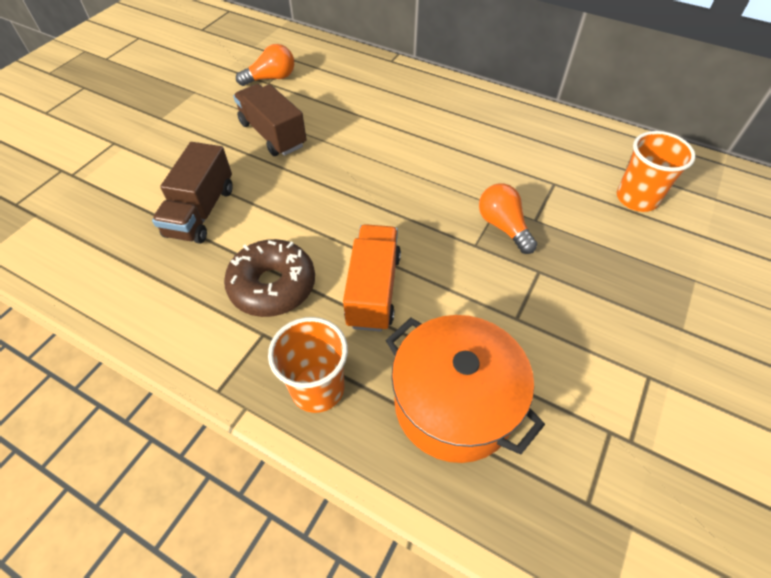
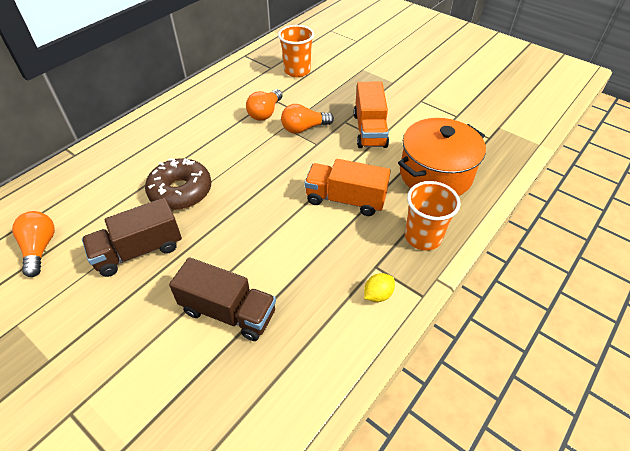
camera: 80 degrees left, 5 degrees down
(220, 339) = (377, 295): none -> yellow lemon
(272, 286) = (330, 258): brown donut -> brown donut (181, 191)
(519, 182) = (265, 113): none -> orange light bulb
(531, 304) = (369, 130): none -> orange truck

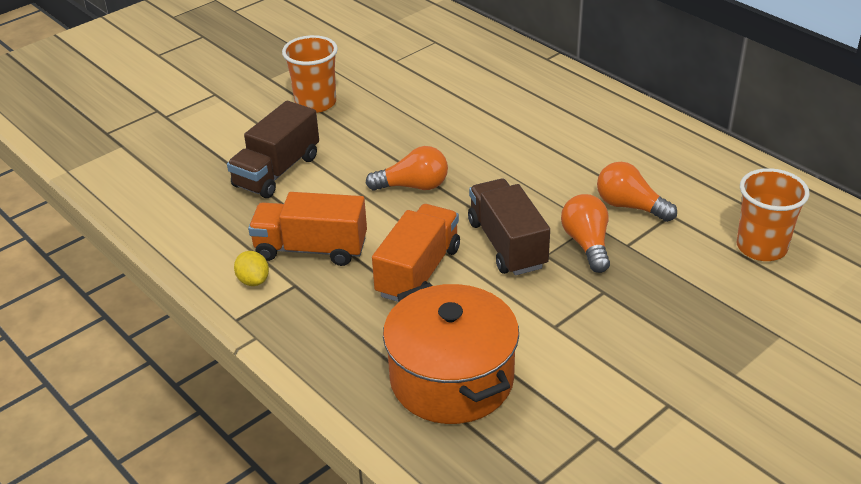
camera: 100 degrees right, 10 degrees down
(40, 248) = (401, 57): orange light bulb -> orange light bulb (413, 186)
(139, 251) = (379, 113): brown truck -> brown truck (507, 244)
(181, 191) = (465, 135): brown donut -> none
(369, 130) = (577, 318): orange truck -> orange truck (311, 249)
(423, 237) = (327, 338): orange cup -> orange cup (315, 103)

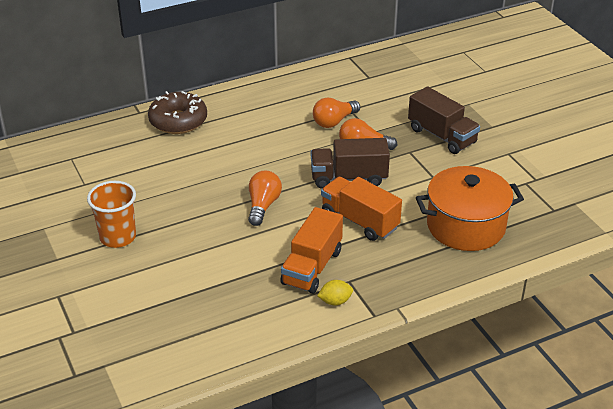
camera: 75 degrees left, 0 degrees up
(277, 171) = (203, 272): brown truck -> brown truck (442, 136)
(547, 87) = (178, 121): none -> brown donut
(761, 247) = (394, 88): orange cup -> none

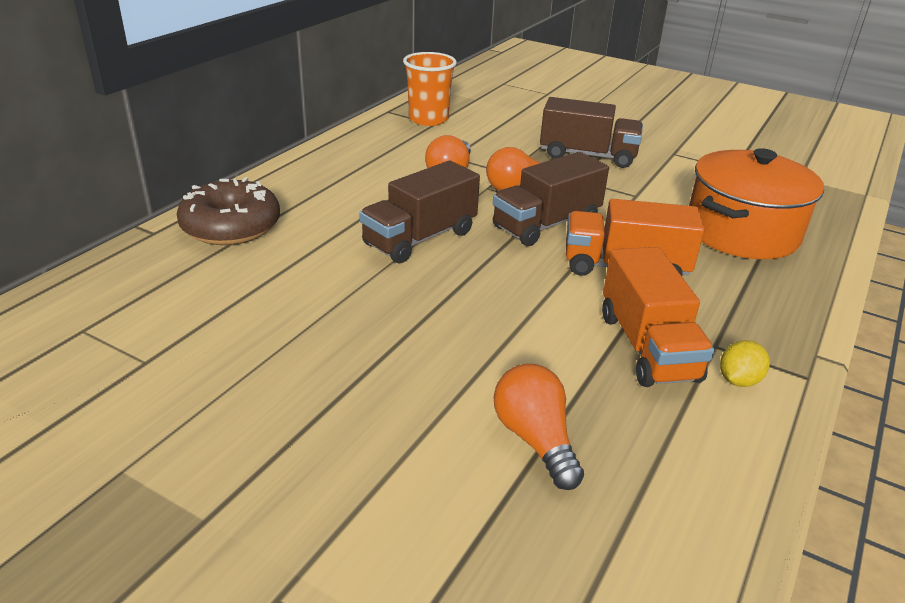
camera: 35 degrees left, 5 degrees down
(118, 237) = (295, 426): orange cup -> orange cup (428, 119)
(263, 206) = (480, 292): orange light bulb -> orange light bulb (535, 439)
(267, 162) = (420, 238): none -> brown truck

